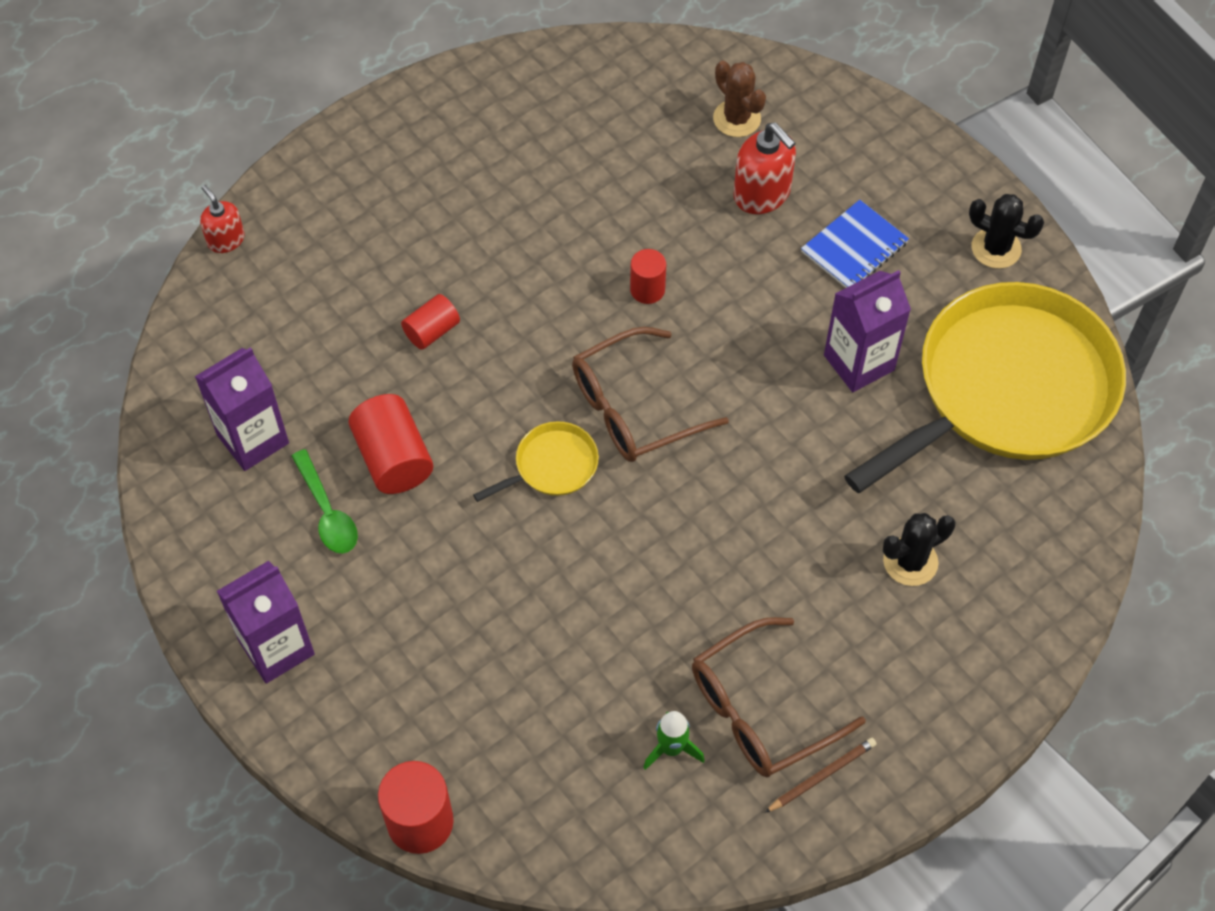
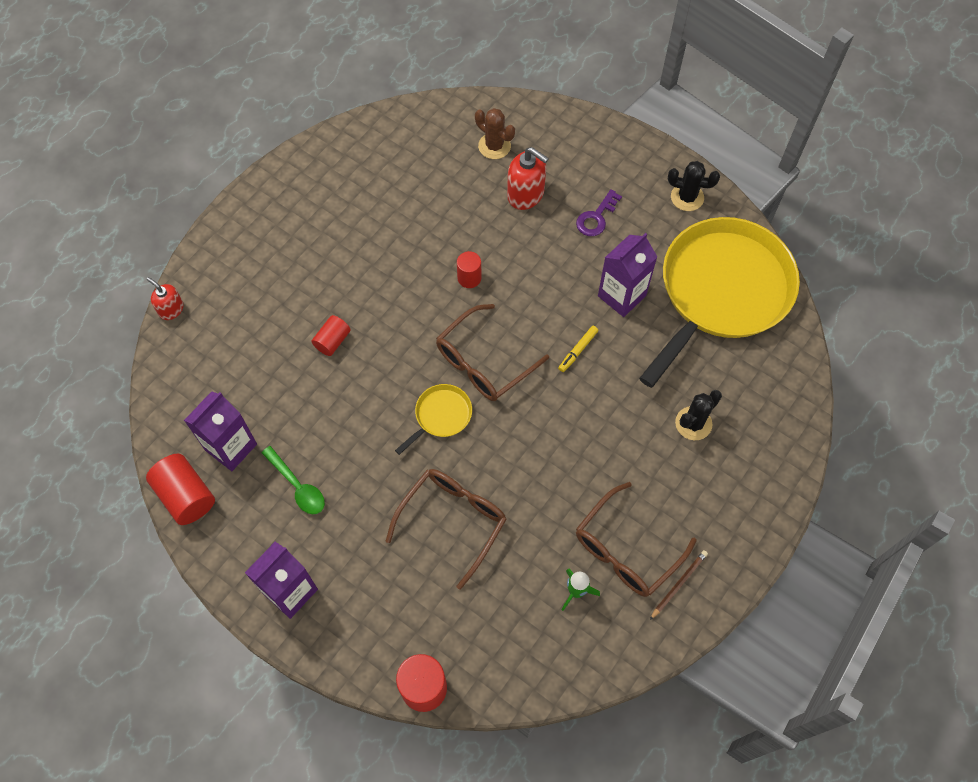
camera: 15 degrees left, 5 degrees up
(393, 458) = (332, 437): red cylinder -> red cylinder (186, 496)
(527, 611) = (453, 521): none -> brown glasses
(772, 423) = (578, 350): none -> yellow marker
(854, 247) = (596, 217): blue notebook -> purple key

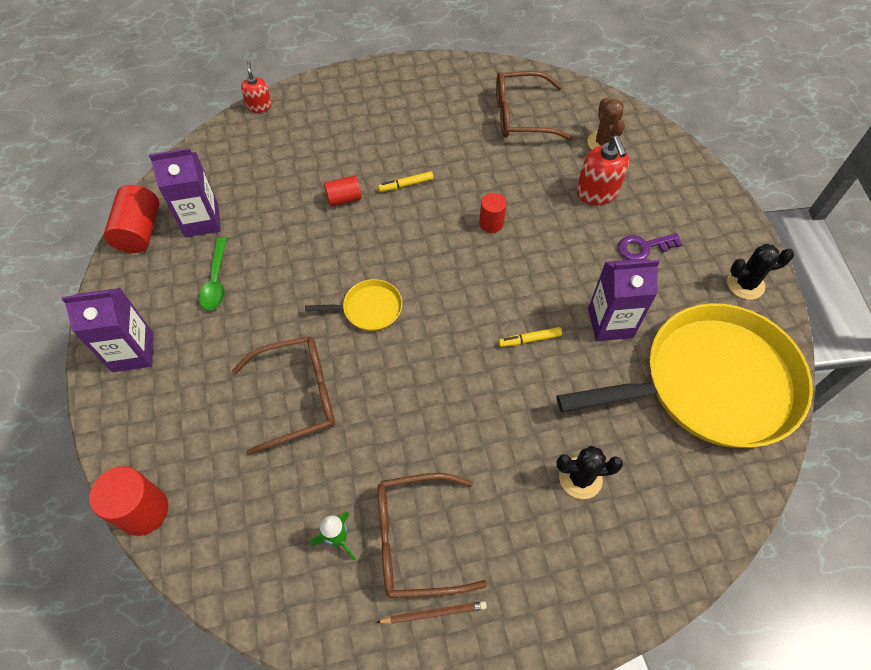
camera: 40 degrees right, 5 degrees down
(372, 292) = (406, 185): none -> yellow marker
(484, 362) = (442, 293): brown glasses -> brown glasses (521, 116)
(687, 197) = (745, 284): black cactus -> black cactus turned 60 degrees counterclockwise

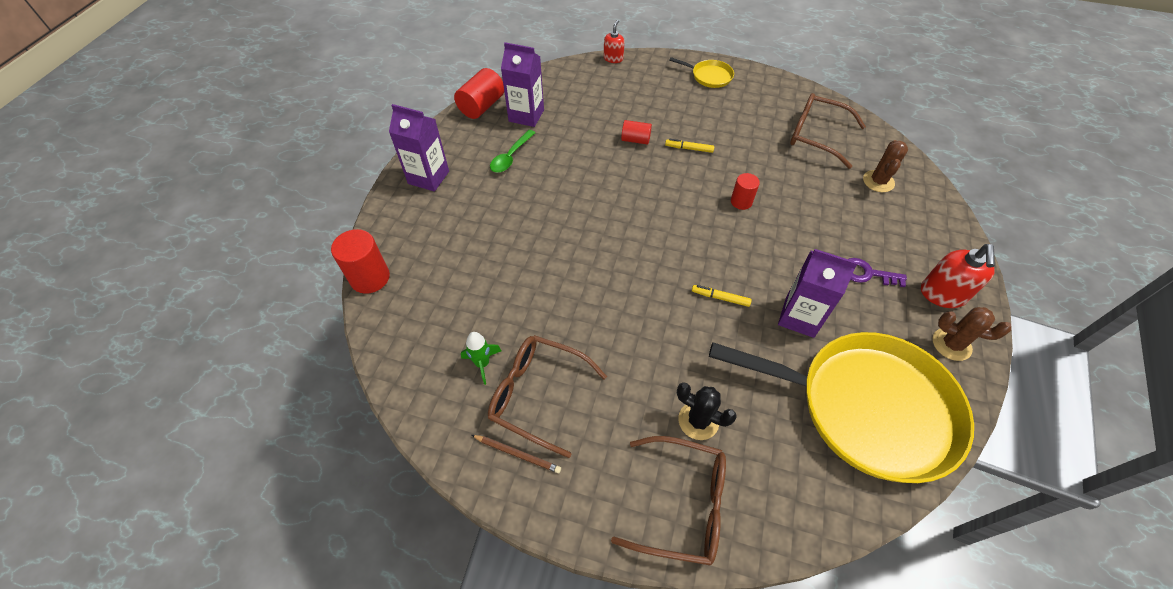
camera: 30 degrees right, 5 degrees down
(298, 396) = (517, 255): brown glasses -> brown glasses (682, 504)
(369, 309) = (606, 220): yellow pan -> yellow pan (709, 76)
(597, 192) = (849, 216): red soap dispenser -> red soap dispenser (942, 294)
(745, 284) = (951, 344): black cactus -> brown cactus

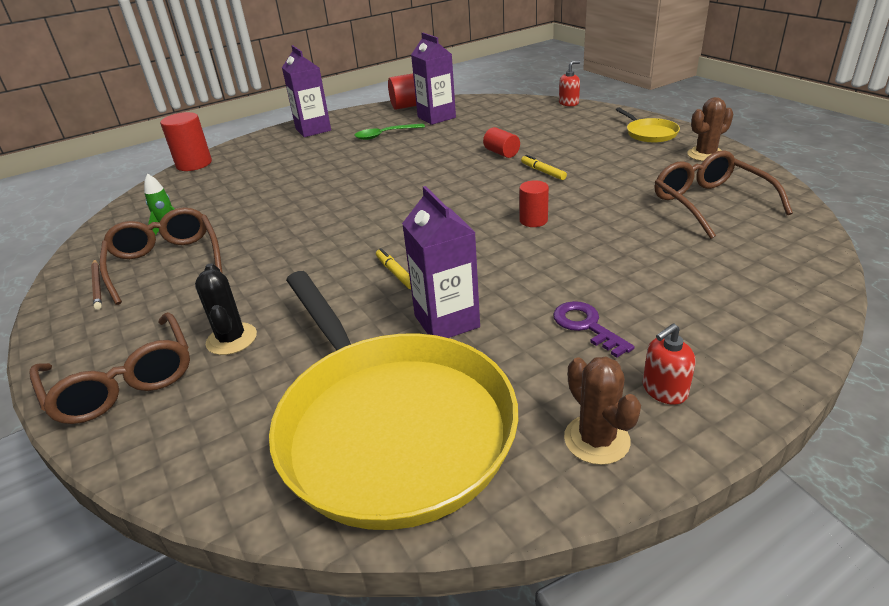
camera: 45 degrees right, 20 degrees down
(878, 181) = (737, 262): brown cactus -> brown cactus (705, 154)
(942, 294) = (664, 390): red soap dispenser -> red soap dispenser, size x0.62

